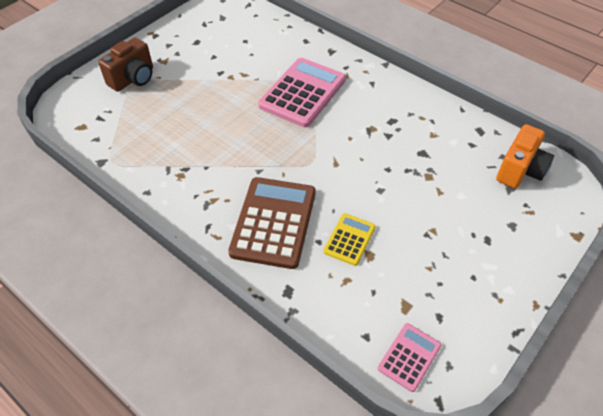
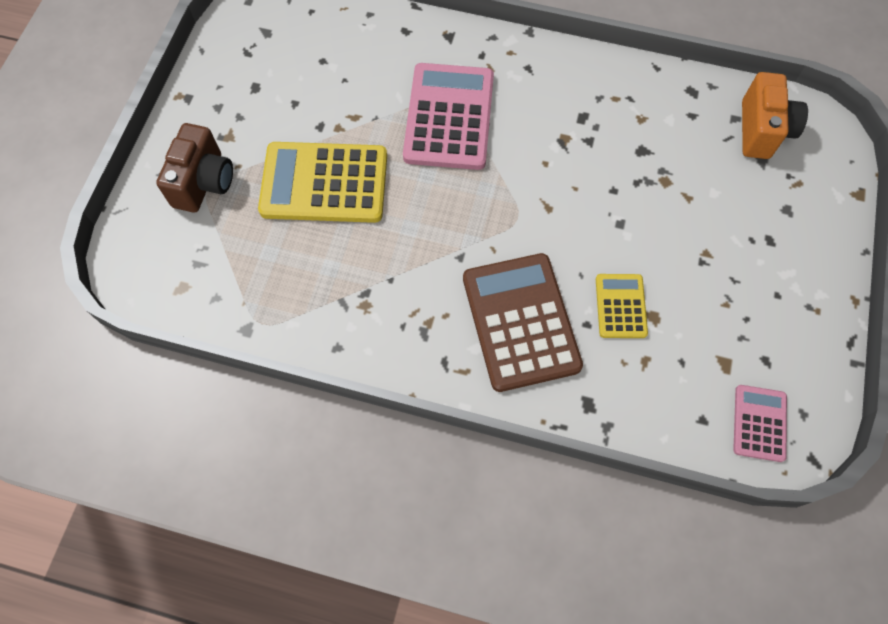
camera: 25 degrees left, 15 degrees up
(202, 102) = (324, 183): none -> yellow calculator

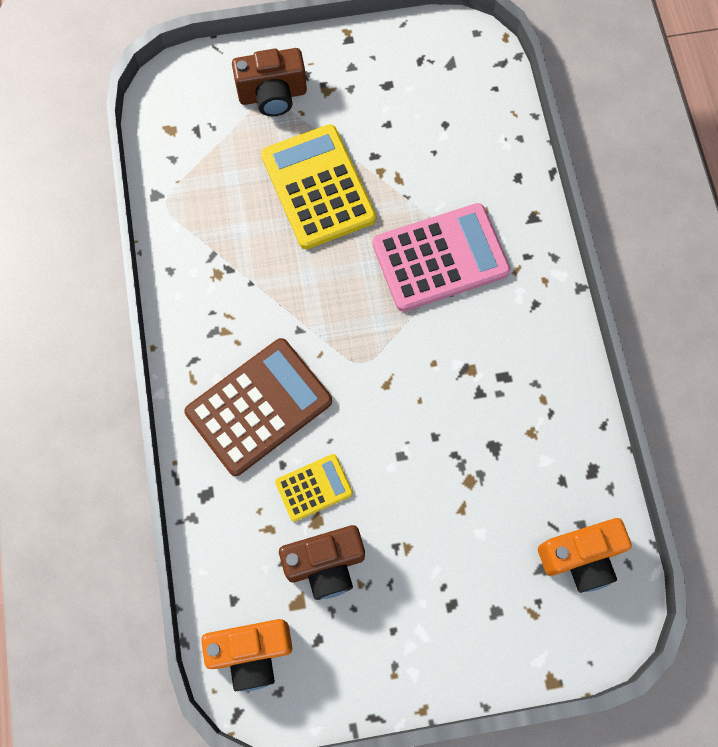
camera: 65 degrees right, 5 degrees up
(697, 325) = (325, 564): none -> brown camera
(759, 423) = (252, 653): pink calculator -> orange camera

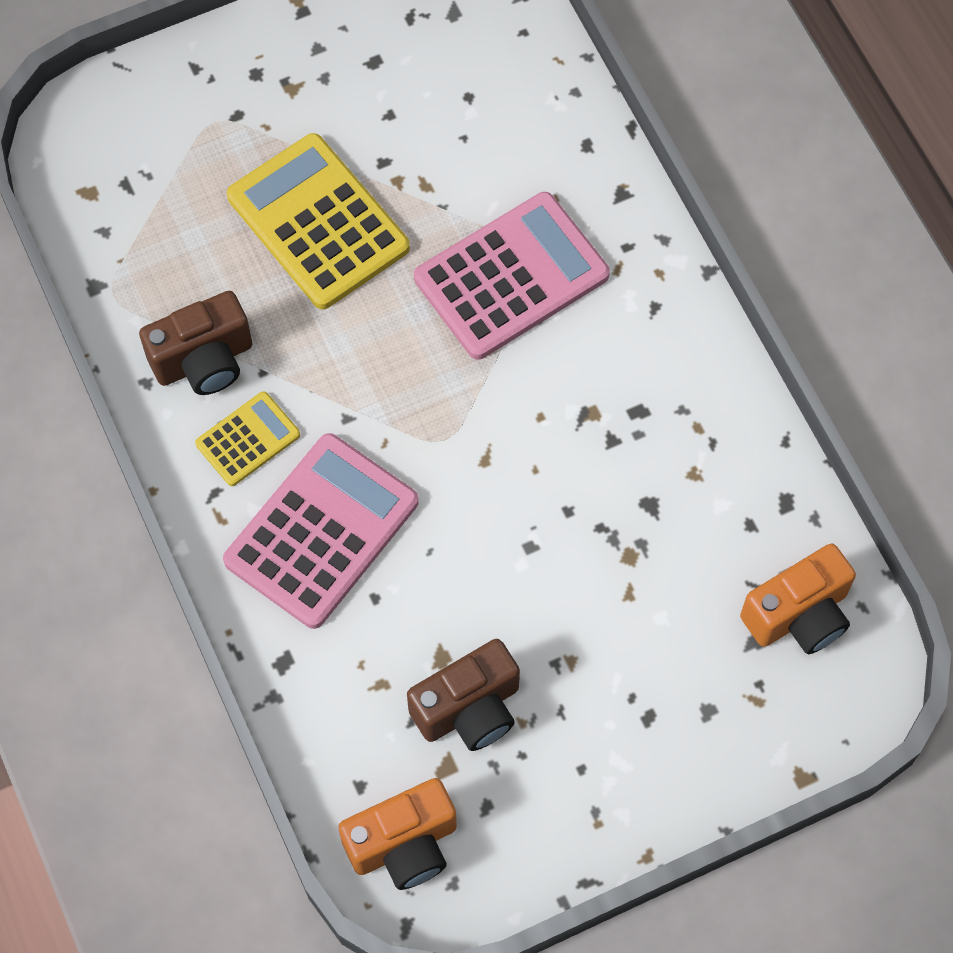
camera: 15 degrees left, 5 degrees down
(259, 407) = (321, 531): brown calculator -> pink calculator
(273, 95) = (219, 112): brown camera -> brown camera (204, 361)
(314, 487) = (425, 616): yellow calculator -> yellow calculator (248, 439)

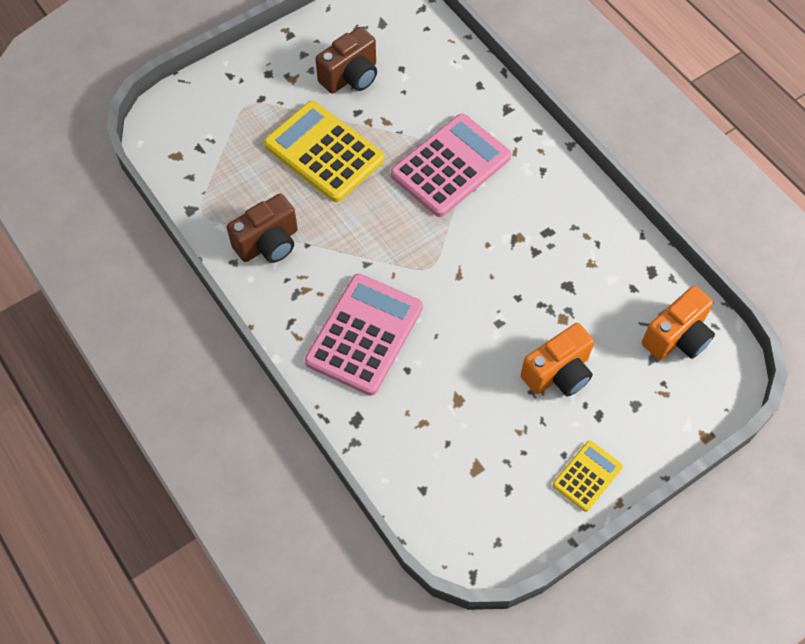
camera: 10 degrees left, 5 degrees down
(248, 439) = (306, 286): yellow calculator -> yellow calculator (587, 476)
(404, 845) = (460, 523): orange camera -> orange camera (558, 373)
(469, 709) = (483, 429): brown camera -> brown camera (351, 77)

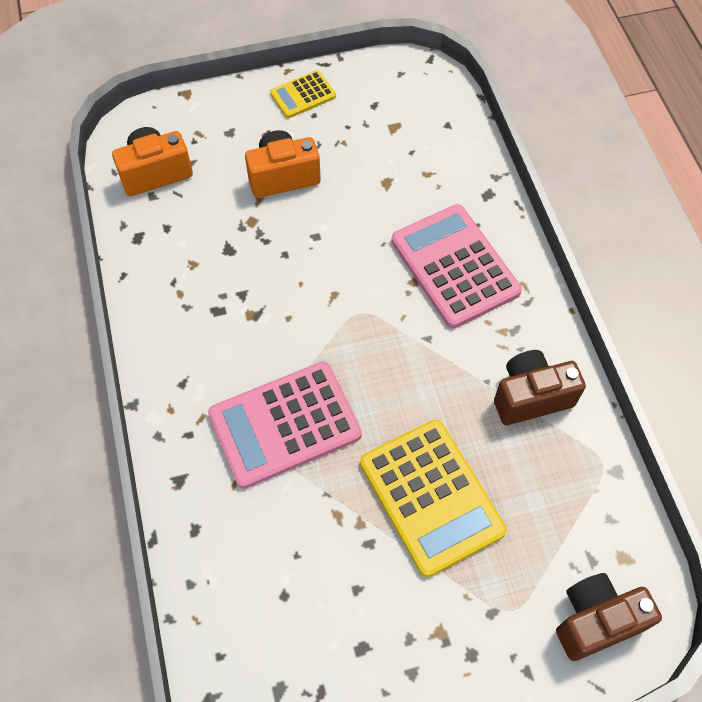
camera: 160 degrees left, 0 degrees up
(351, 77) = (358, 606): brown camera -> brown camera (596, 621)
(364, 334) = (454, 266): pink calculator -> pink calculator turned 105 degrees clockwise

